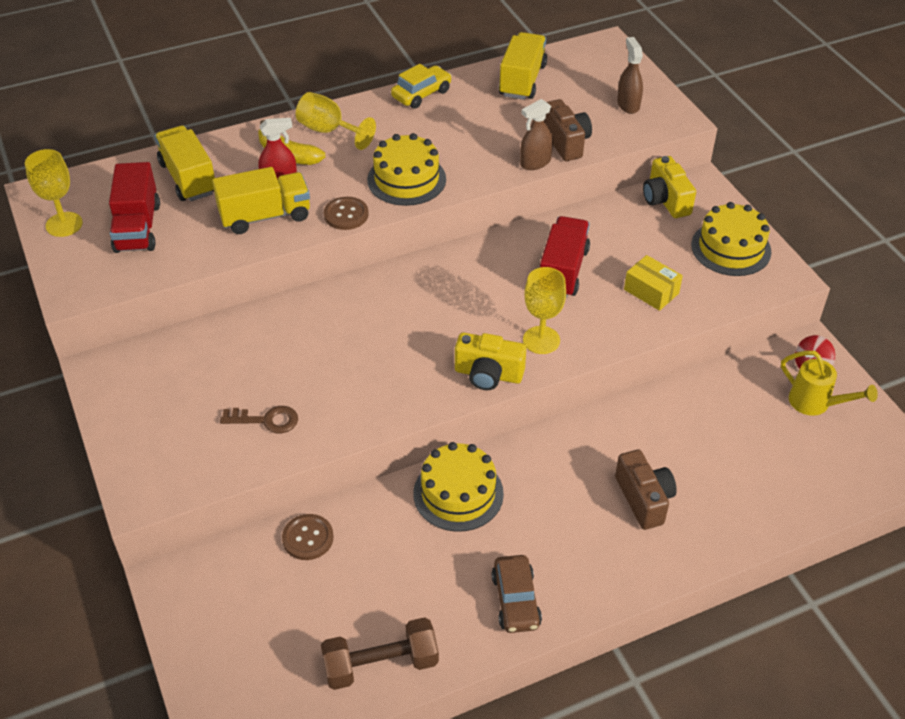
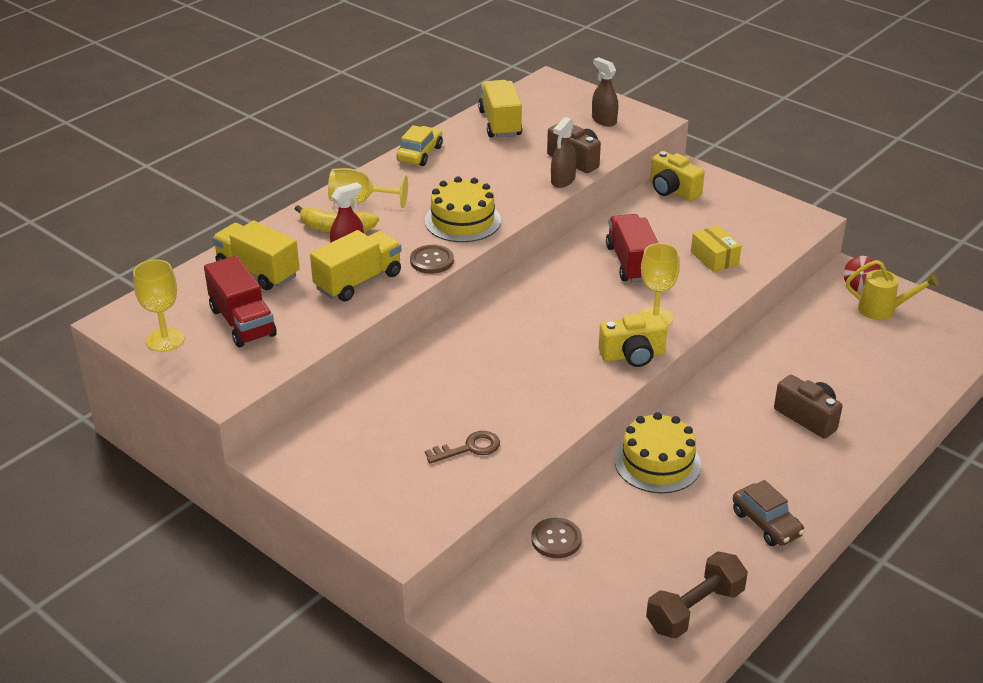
camera: 25 degrees left, 10 degrees down
(651, 291) = (714, 258): yellow box -> yellow box turned 45 degrees clockwise
(731, 248) = (751, 211): yellow cake -> none

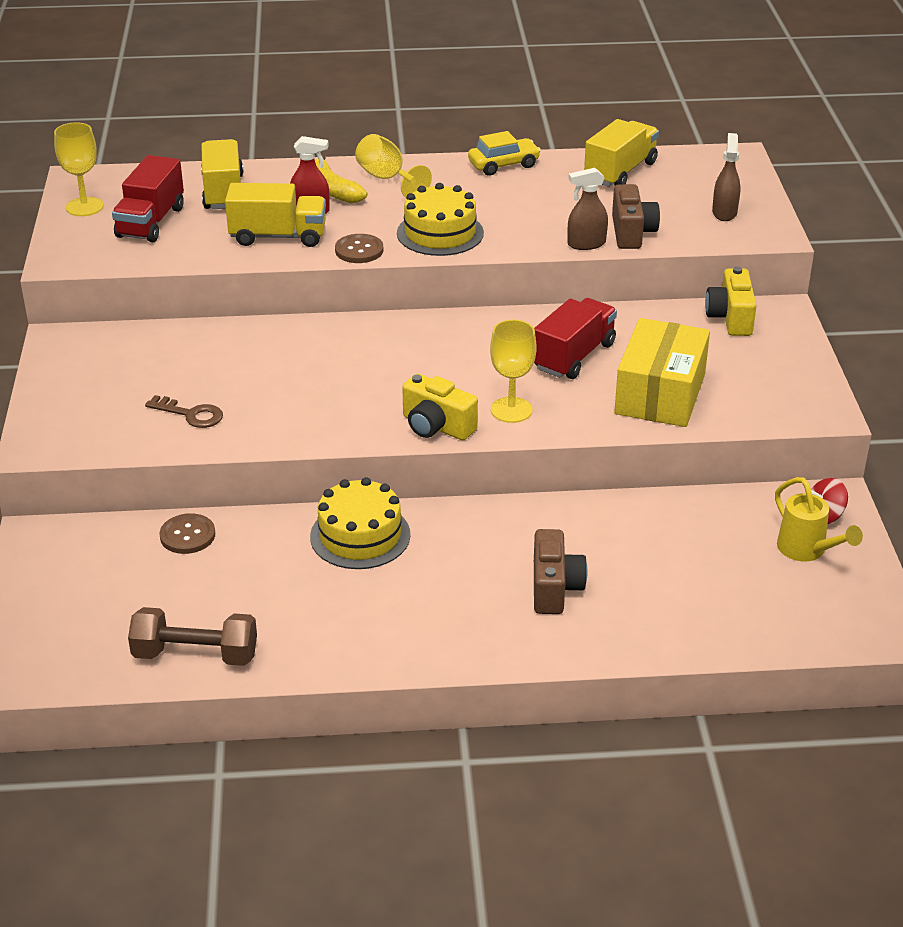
camera: 45 degrees right, 0 degrees up
(714, 258) = (660, 394): yellow box -> yellow box, size x1.87
(766, 523) = (363, 639): brown car -> none

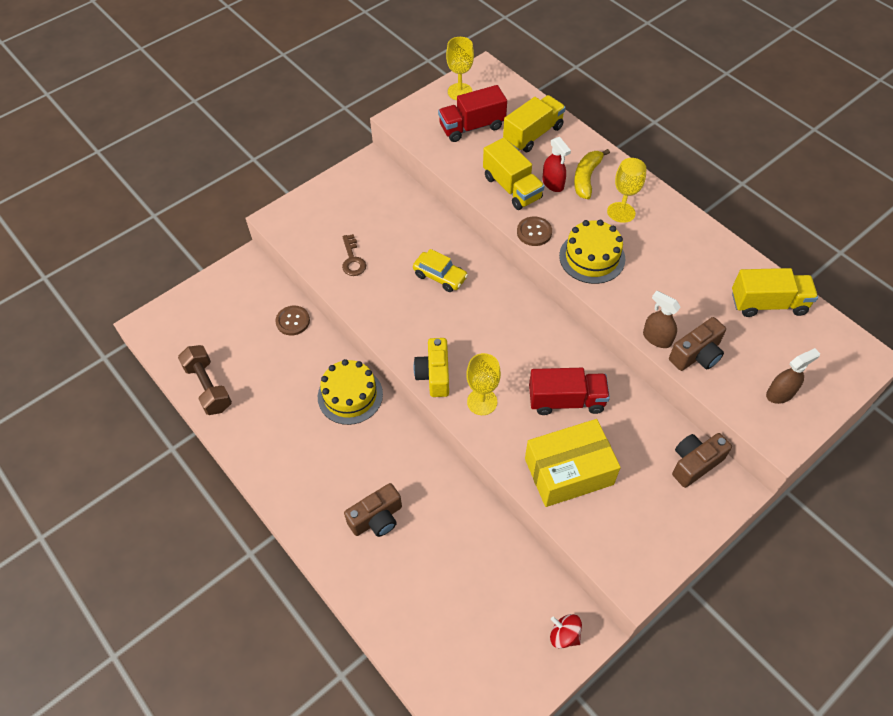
camera: 55 degrees right, 20 degrees up
(503, 165) = (706, 238): yellow car -> yellow car (440, 276)
(730, 318) = (694, 463): yellow camera -> brown camera
(806, 550) = (519, 643): yellow watering can -> none

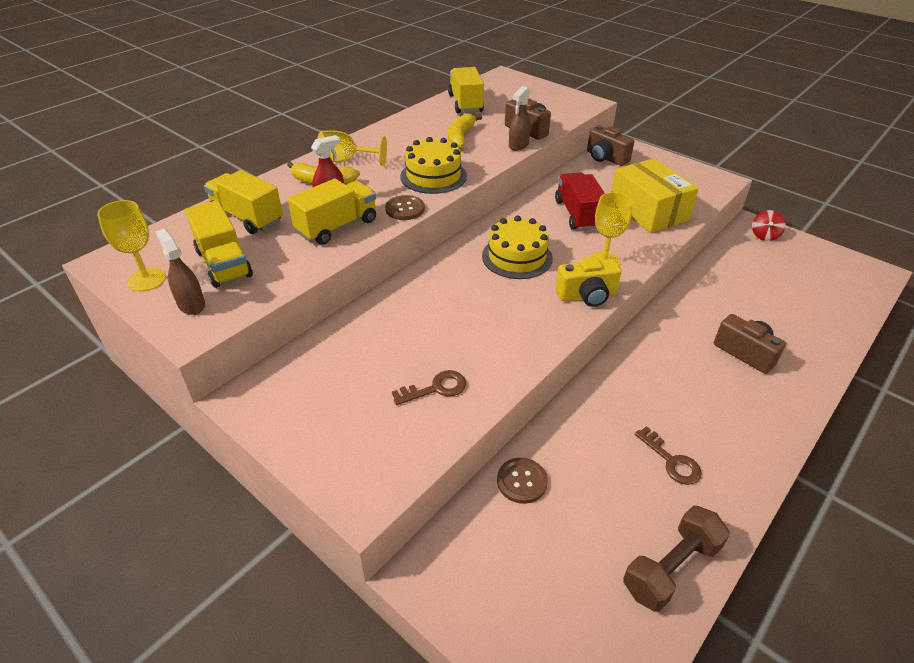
camera: 100 degrees left, 15 degrees down
(283, 415) = (671, 461): none -> brown key
(350, 395) = (613, 398): yellow cake -> yellow cake (517, 257)
(440, 276) = (449, 305): yellow car -> none
(472, 127) = (224, 263): red truck -> yellow truck
(676, 288) = (460, 137): none -> yellow banana
(780, 393) = (549, 102): brown spray bottle -> brown spray bottle (191, 304)

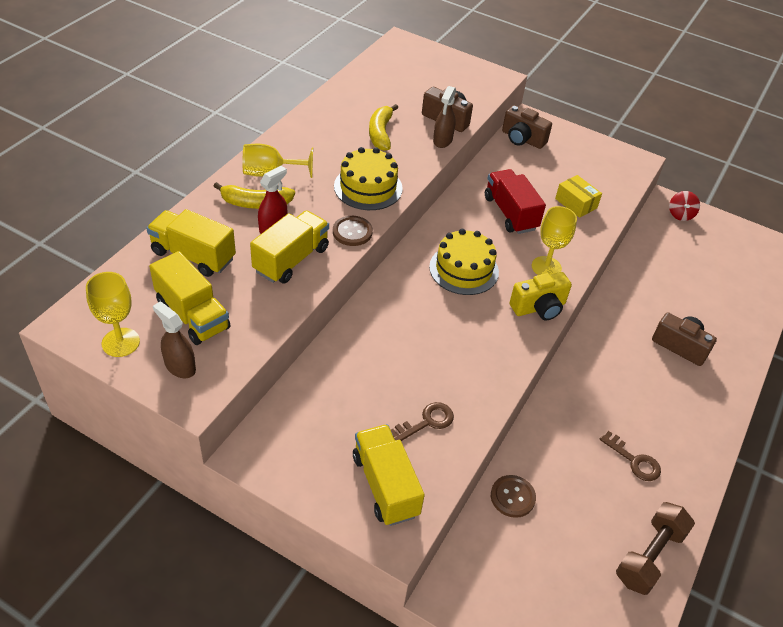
camera: 15 degrees left, 5 degrees up
(465, 103) = (372, 85): yellow truck -> yellow truck (385, 485)
(648, 211) = (576, 203): yellow box -> yellow box, size x0.53

